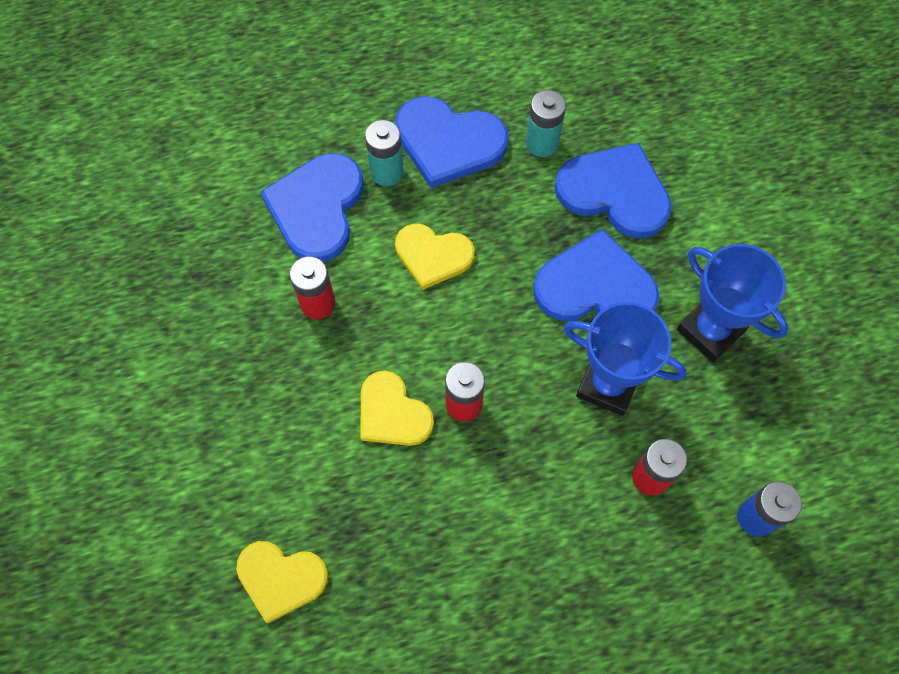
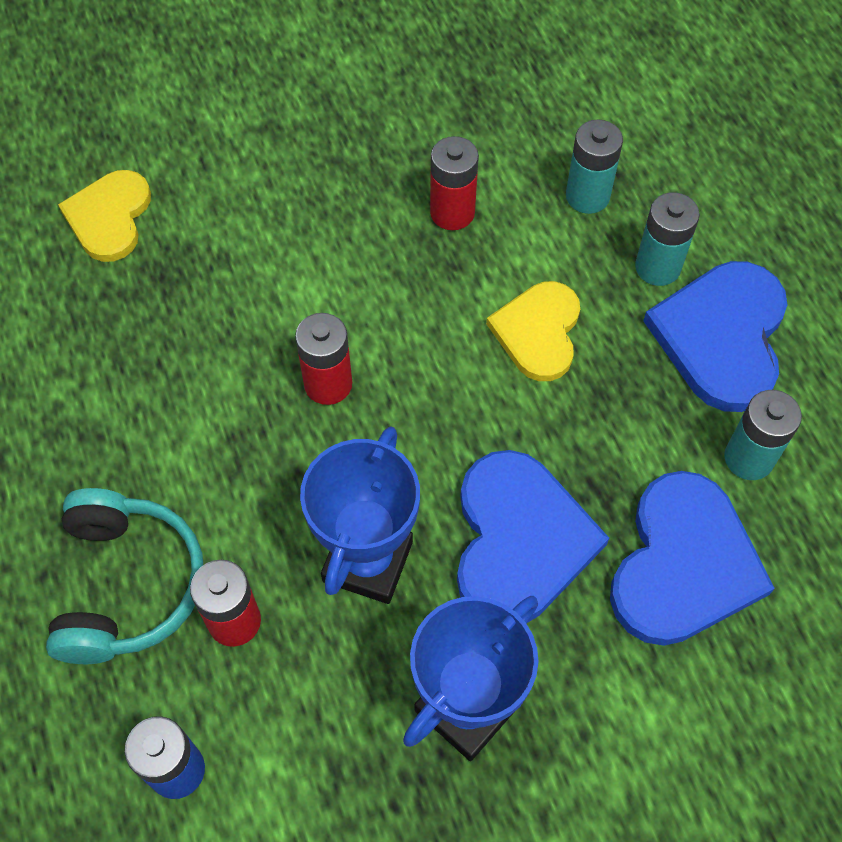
camera: 85 degrees right, 5 degrees down
(317, 208) = (587, 196): blue heart -> turquoise battery
(392, 413) = (311, 306): yellow heart -> none
(622, 555) = (127, 585): none -> turquoise headphones

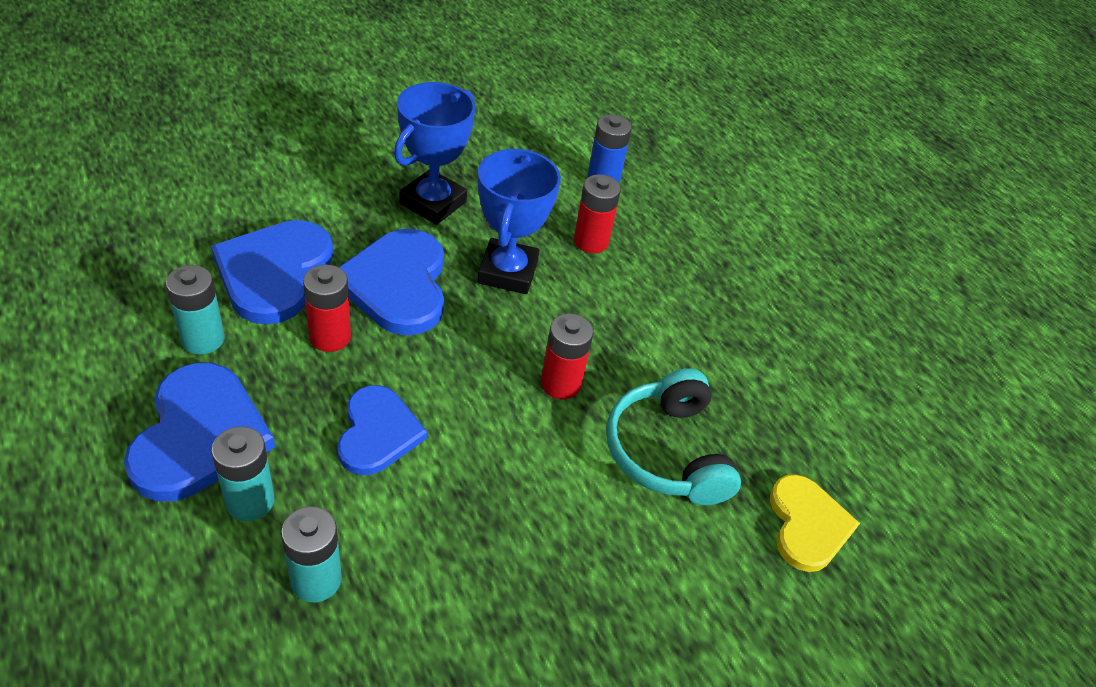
camera: 165 degrees right, 15 degrees down
(127, 585) = (667, 258): turquoise headphones -> turquoise headphones (667, 452)
(452, 212) = (466, 550): red battery -> red battery (330, 337)
(538, 332) = (378, 433): yellow heart -> blue heart

